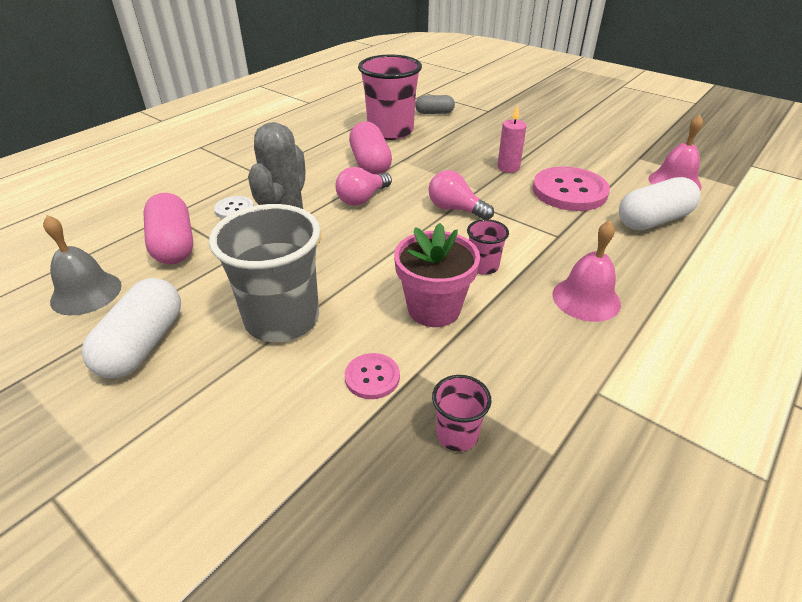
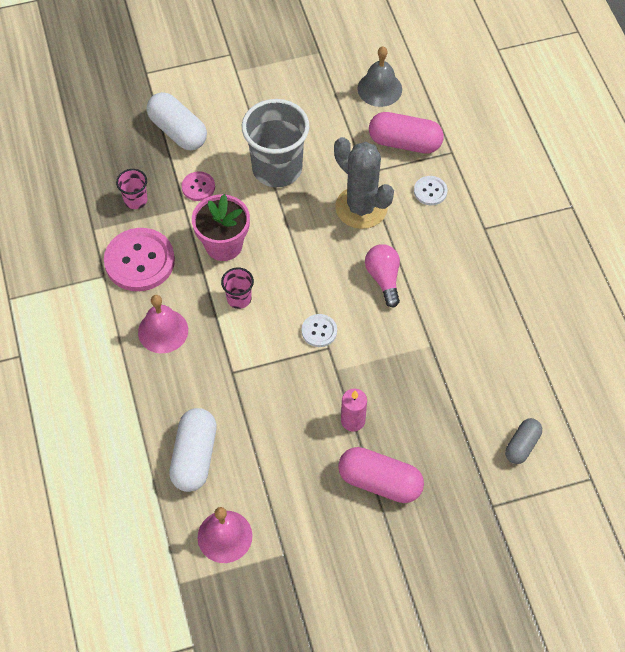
camera: 125 degrees right, 20 degrees up
(143, 344) = (307, 103): white capsule -> white capsule (178, 131)
(370, 164) = (441, 317): pink capsule -> pink capsule (380, 482)
(390, 131) = (501, 374): pink cup -> none
(455, 209) = (319, 331): pink light bulb -> white button
(569, 191) = (279, 435): pink button -> pink button (139, 261)

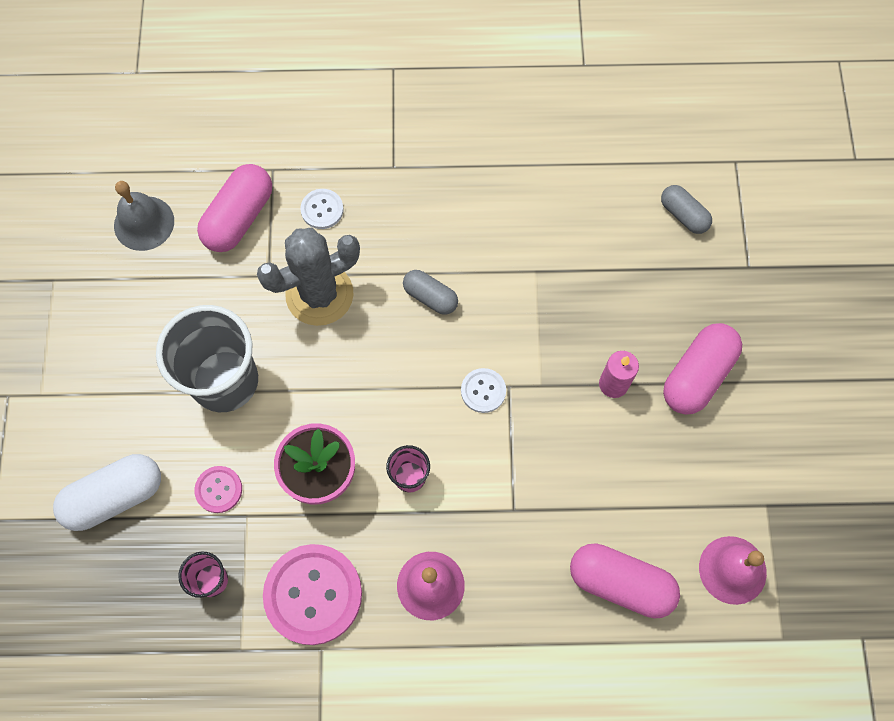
camera: 75 degrees left, 10 degrees up
(194, 456) = (620, 583): white capsule -> pink capsule
(383, 278) = (430, 297): pink light bulb -> grey capsule

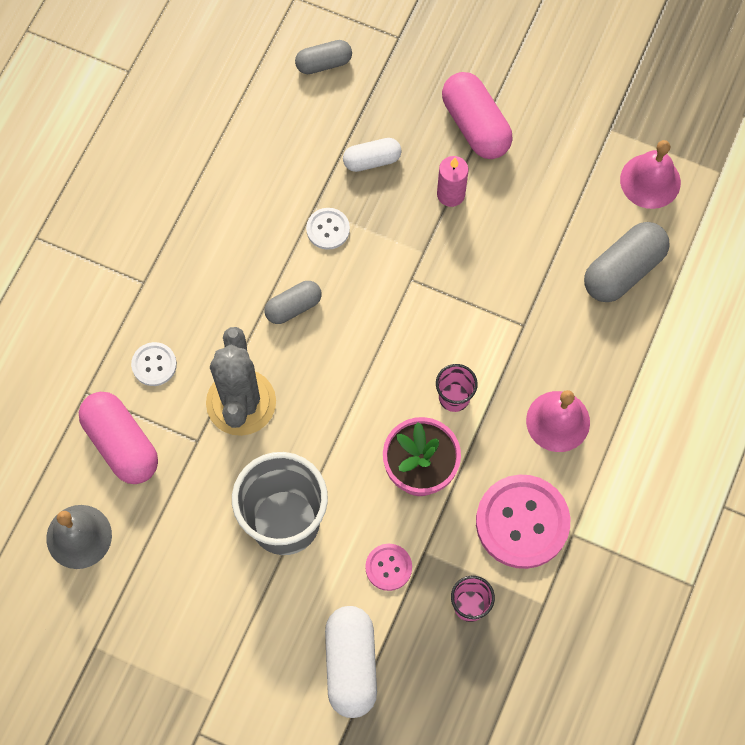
camera: 65 degrees left, 0 degrees up
(483, 391) = (405, 302): white button -> white button (328, 229)
(609, 299) = (372, 160): none -> white capsule
(620, 583) = (623, 270): pink capsule -> grey capsule

